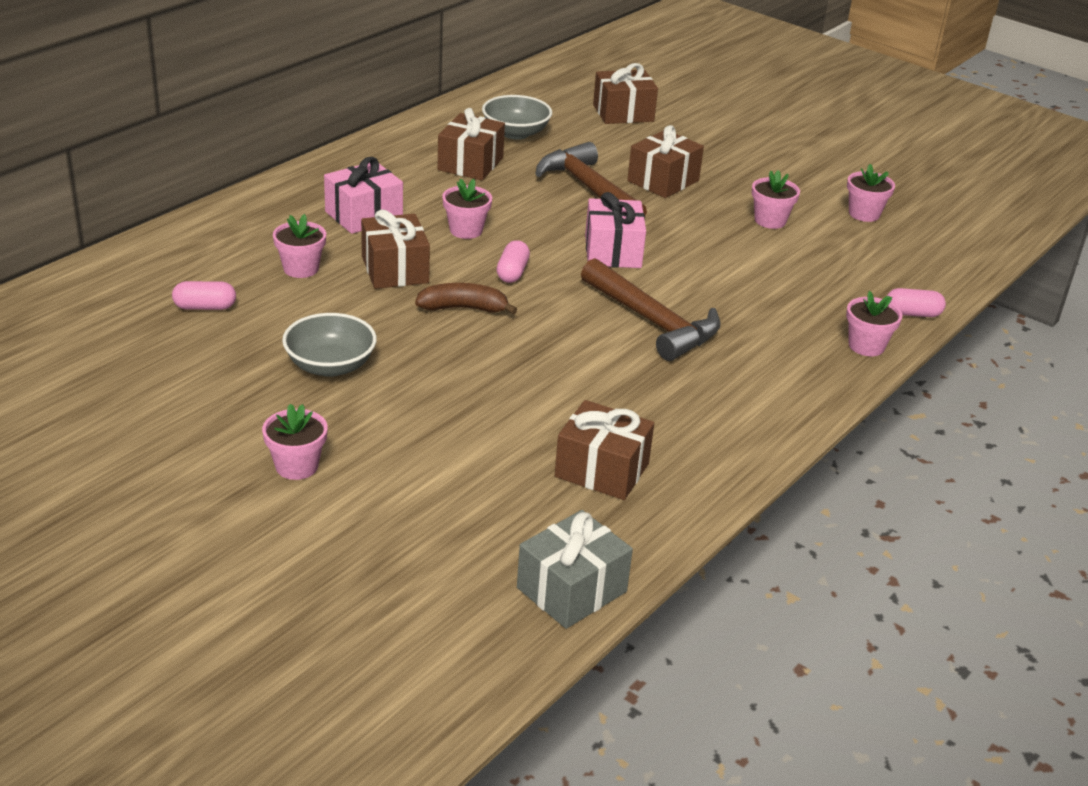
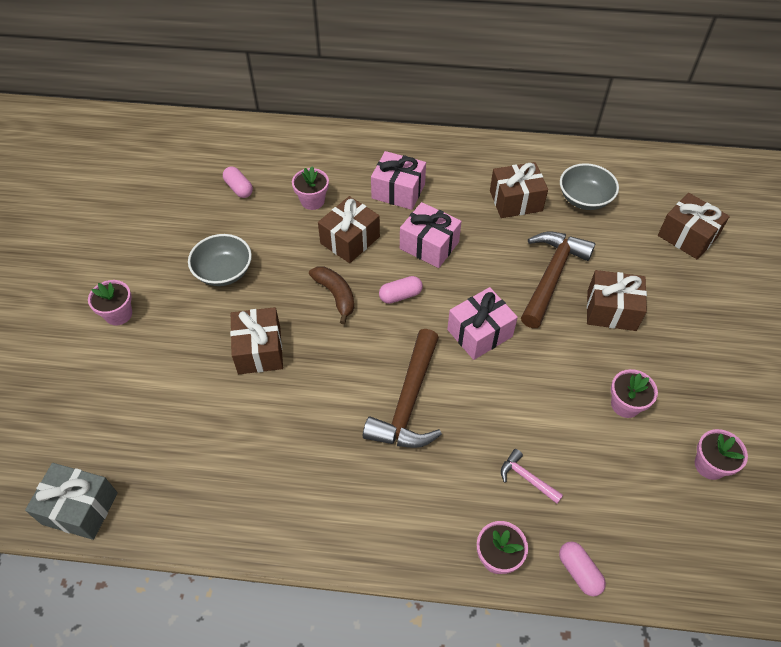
camera: 60 degrees right, 20 degrees up
(466, 230) = (429, 245): pink flower pot -> pink gift
(601, 470) = (211, 462): brown gift -> brown gift (259, 350)
(799, 298) = (526, 478): none -> pink hammer

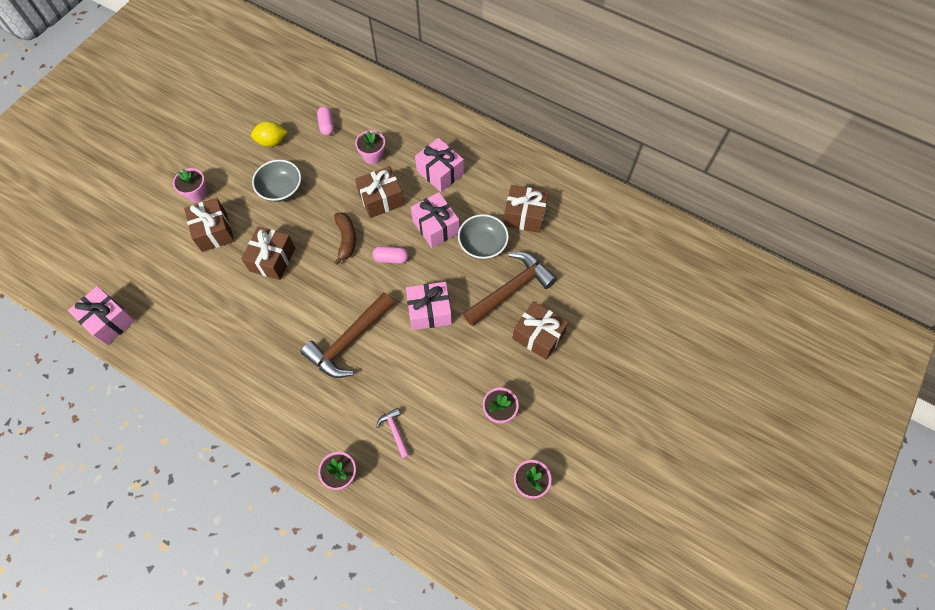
camera: 25 degrees right, 10 degrees up
(80, 508) = (109, 321): grey gift -> pink gift
(182, 226) = (272, 141): none -> yellow lemon
(579, 572) = (388, 511): pink capsule -> none
(584, 199) = (580, 235): grey bowl -> grey bowl (482, 245)
(687, 236) = (641, 301): brown gift -> brown gift (214, 231)

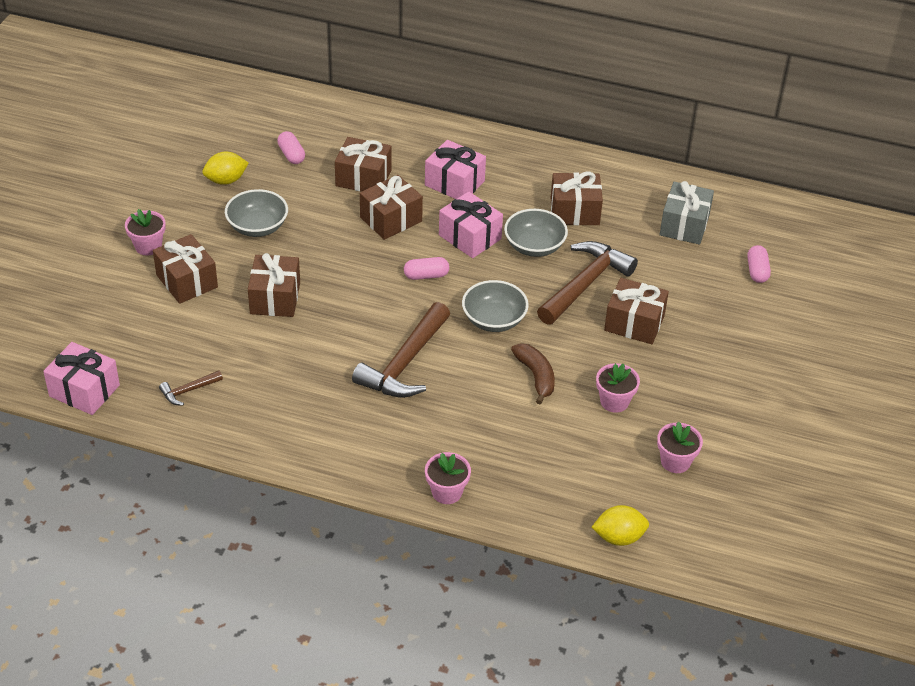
camera: 15 degrees left, 20 degrees down
(182, 336) = (188, 391): none -> brown hammer
(346, 239) = (362, 265): brown banana -> brown banana (536, 376)
(373, 156) = (363, 178): pink flower pot -> brown gift
(395, 431) = (496, 440): pink hammer -> none
(429, 311) = (494, 320): pink gift -> grey bowl
(461, 551) = (619, 537): none -> yellow lemon
(607, 244) = (684, 225): none -> grey gift
(653, 301) = (757, 271): none -> pink capsule

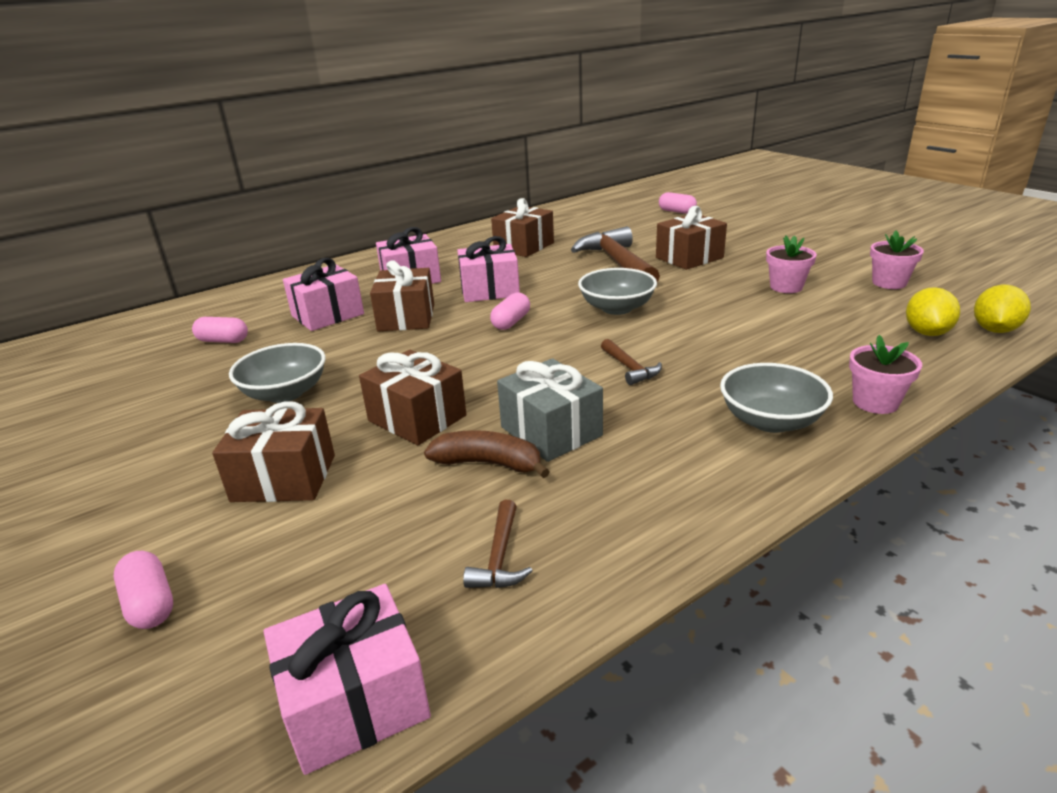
camera: 50 degrees left, 15 degrees down
(84, 298) = (150, 604): none -> pink capsule
(148, 246) = (167, 489): pink flower pot -> none
(226, 180) = (178, 390): yellow lemon -> yellow lemon (927, 333)
(363, 178) = (327, 315): brown gift -> pink gift
(405, 364) = (630, 368): brown hammer -> brown hammer, size x0.46
(534, 246) = (542, 269): grey bowl -> grey bowl (770, 421)
(536, 376) = (719, 310): brown banana -> brown banana (488, 463)
(684, 225) = (596, 219): grey gift -> grey gift (551, 431)

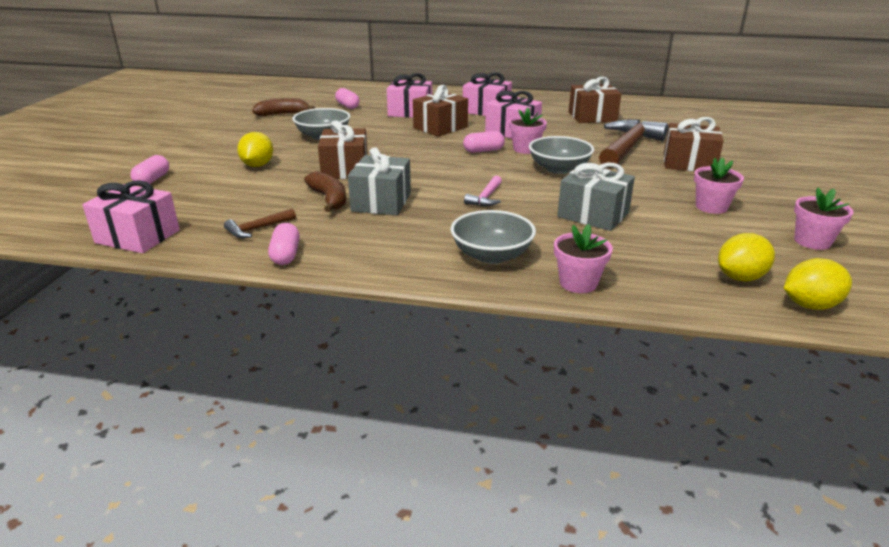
camera: 45 degrees right, 0 degrees up
(146, 392) = (283, 114): none -> brown banana
(284, 478) = (257, 165): brown gift -> yellow lemon
(544, 302) = (525, 149): none -> pink flower pot
(630, 368) = (486, 198): brown hammer -> pink hammer
(677, 211) = (767, 134): pink capsule -> pink capsule (286, 255)
(740, 336) = (593, 215): none -> grey gift

